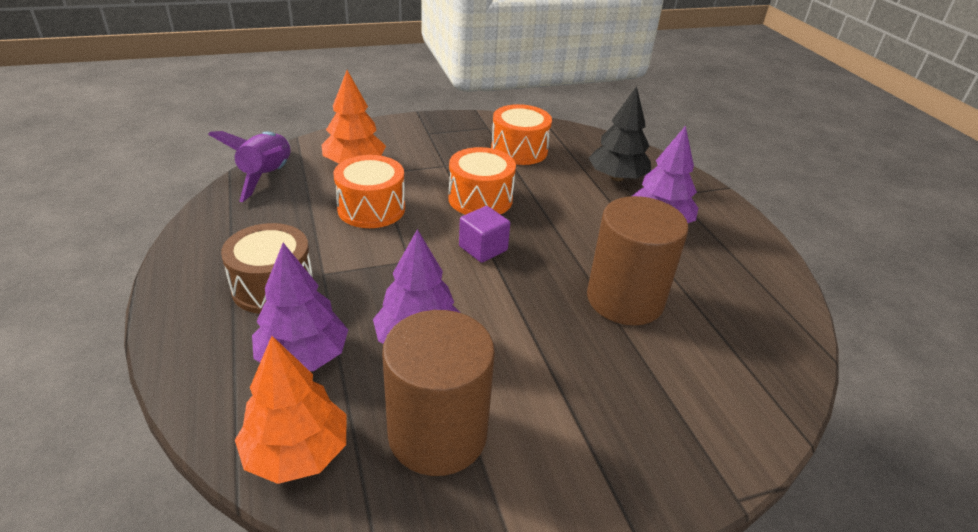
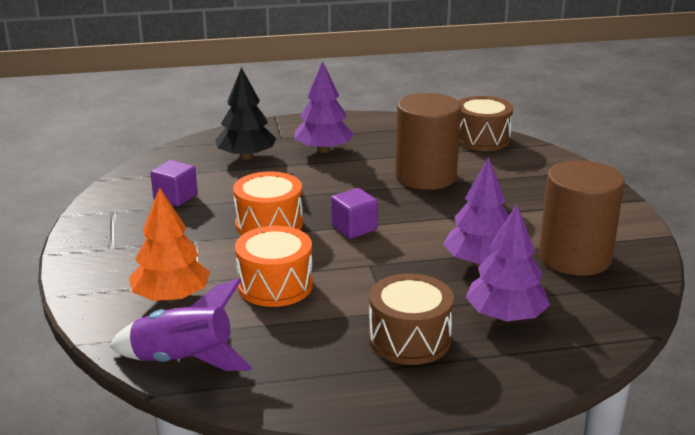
camera: 80 degrees left, 10 degrees down
(297, 452) = (606, 314): orange tree -> none
(519, 150) = (175, 197): orange drum -> purple cube
(773, 356) = (481, 139): none -> brown drum

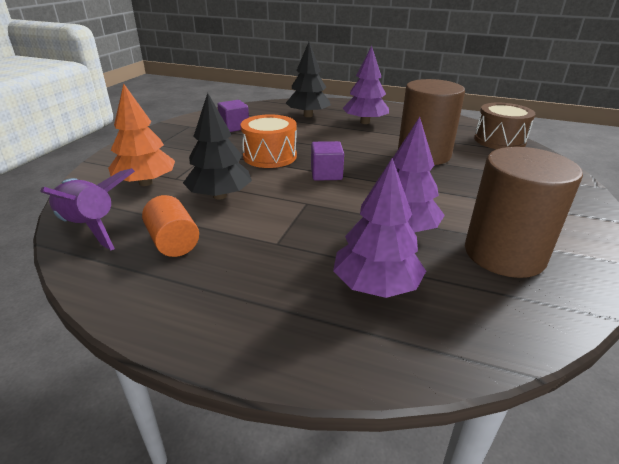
camera: 30 degrees right, 5 degrees up
(275, 285) = (219, 196): orange drum -> black tree
(293, 344) = (173, 242): none -> orange cylinder
(409, 339) = (265, 273): brown drum -> none

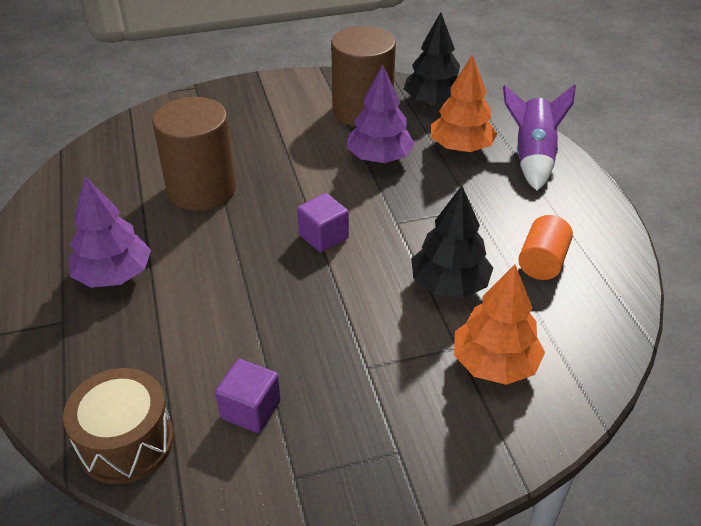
camera: 125 degrees left, 10 degrees up
(89, 226) = (597, 333): purple rocket -> purple rocket (532, 157)
(270, 156) = (321, 304): orange drum -> none
(308, 115) = (123, 351): black tree -> black tree (433, 102)
(376, 286) = (461, 148): purple tree -> orange tree
(499, 140) = (108, 151): brown drum -> brown drum (126, 442)

